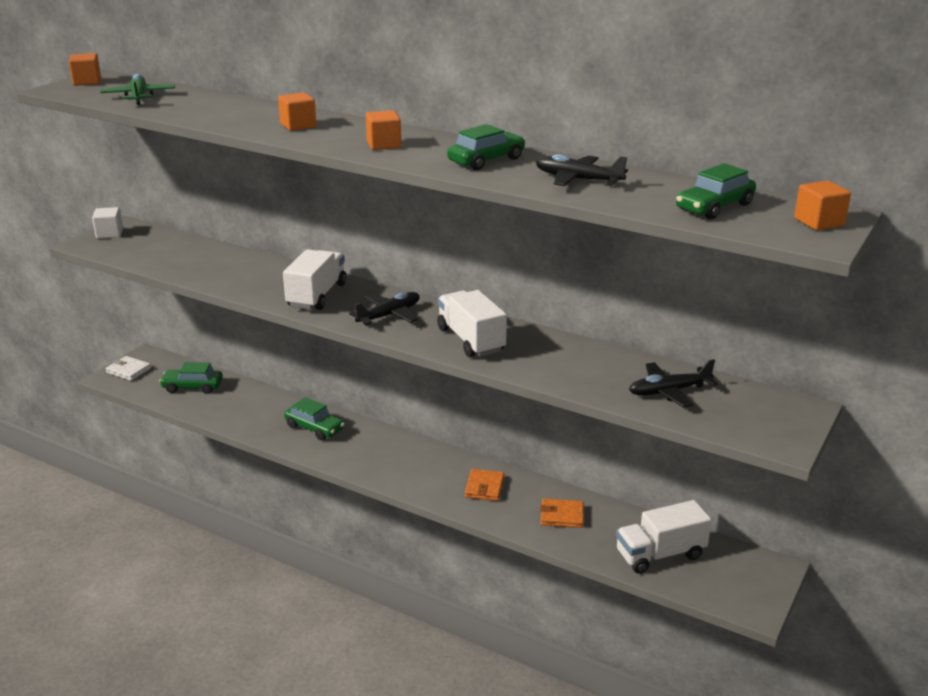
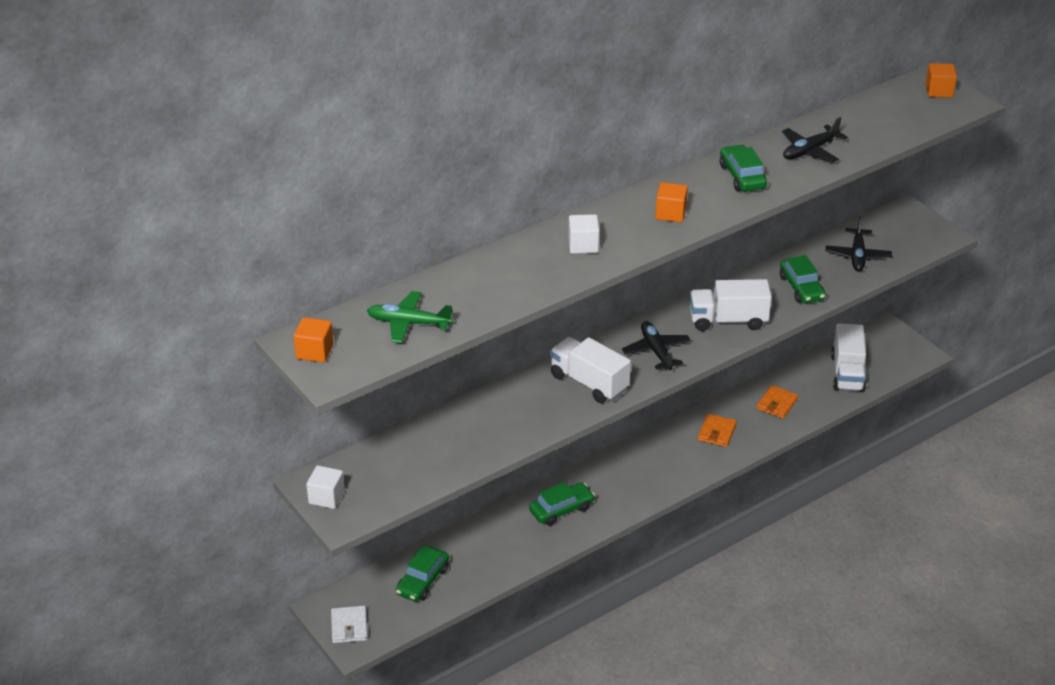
camera: 65 degrees left, 10 degrees up
(128, 370) = (349, 626): white wallet -> white wallet turned 60 degrees counterclockwise
(298, 125) = (583, 245): orange cube -> white cube
(484, 487) = (716, 432): orange wallet -> orange wallet turned 75 degrees clockwise
(714, 207) = (893, 117): green car -> green car (801, 288)

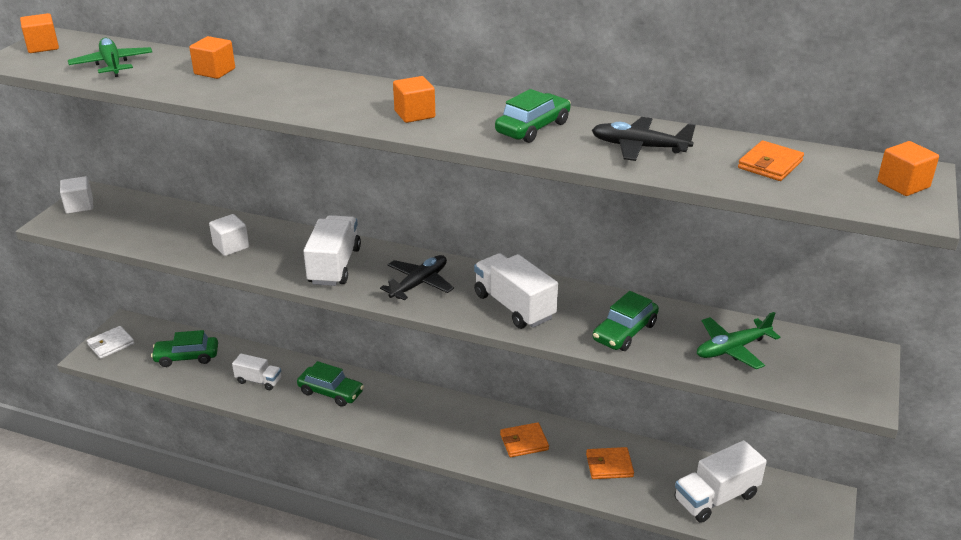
camera: 55 degrees right, 5 degrees down
(486, 276) = (214, 71): none -> orange cube
(504, 547) = (258, 381): none -> white truck
(583, 245) = (309, 93): white cube -> white cube (231, 246)
(857, 256) = (732, 349): black plane -> green plane
(876, 119) = (770, 164): none -> orange wallet

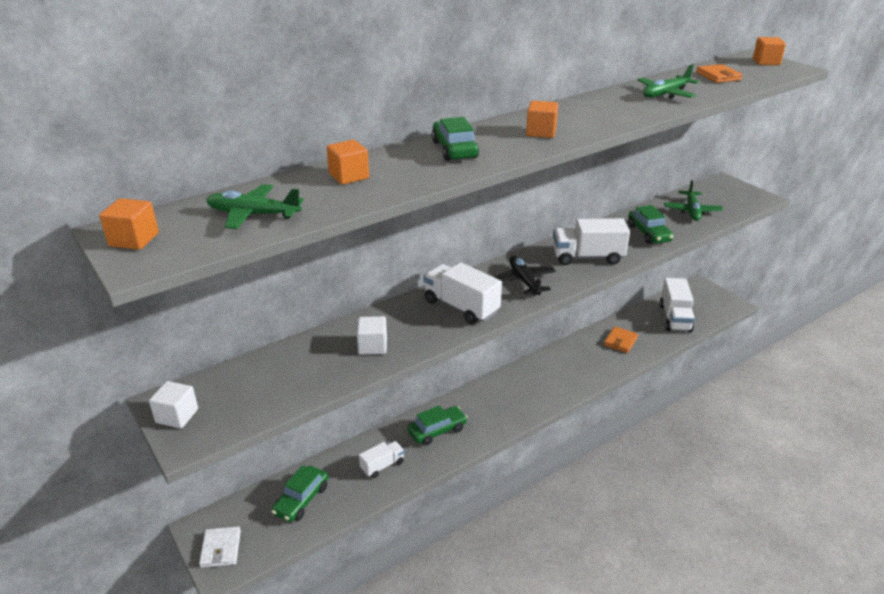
camera: 55 degrees left, 0 degrees up
(524, 442) = (572, 364): orange wallet -> none
(533, 128) = (606, 109): green car -> green car (454, 149)
(639, 147) = (665, 94): black plane -> green plane

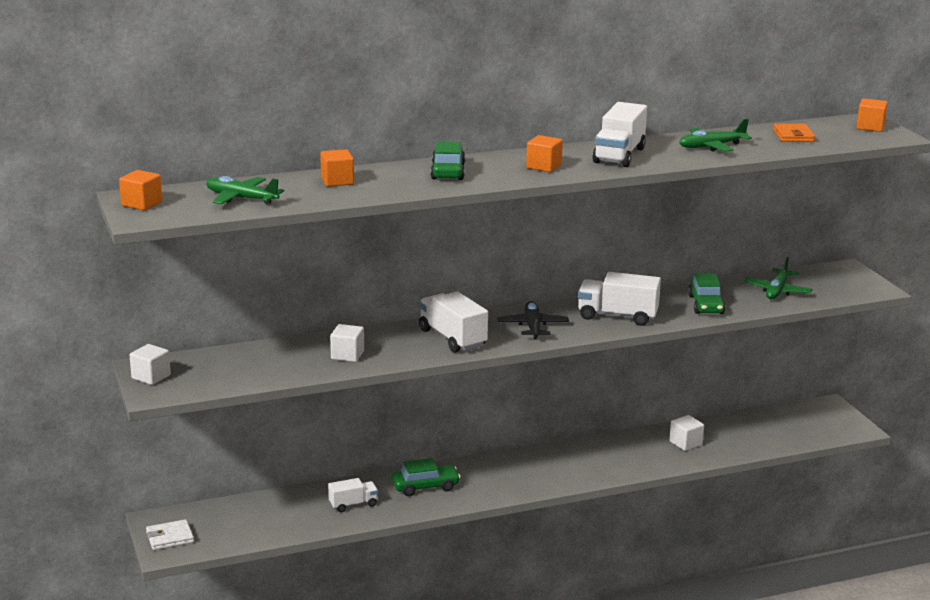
camera: 15 degrees right, 10 degrees down
(221, 549) = (170, 537): white wallet -> white wallet turned 60 degrees clockwise
(301, 500) = (260, 516): green car -> none
(620, 341) = (685, 443): orange wallet -> white cube
(674, 318) = (771, 431): white truck -> white truck (619, 155)

